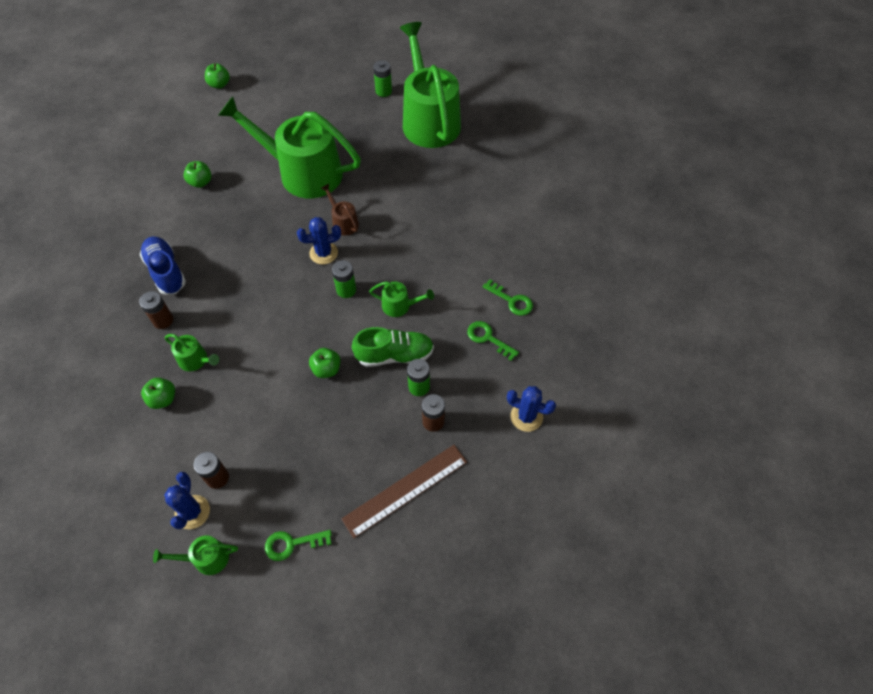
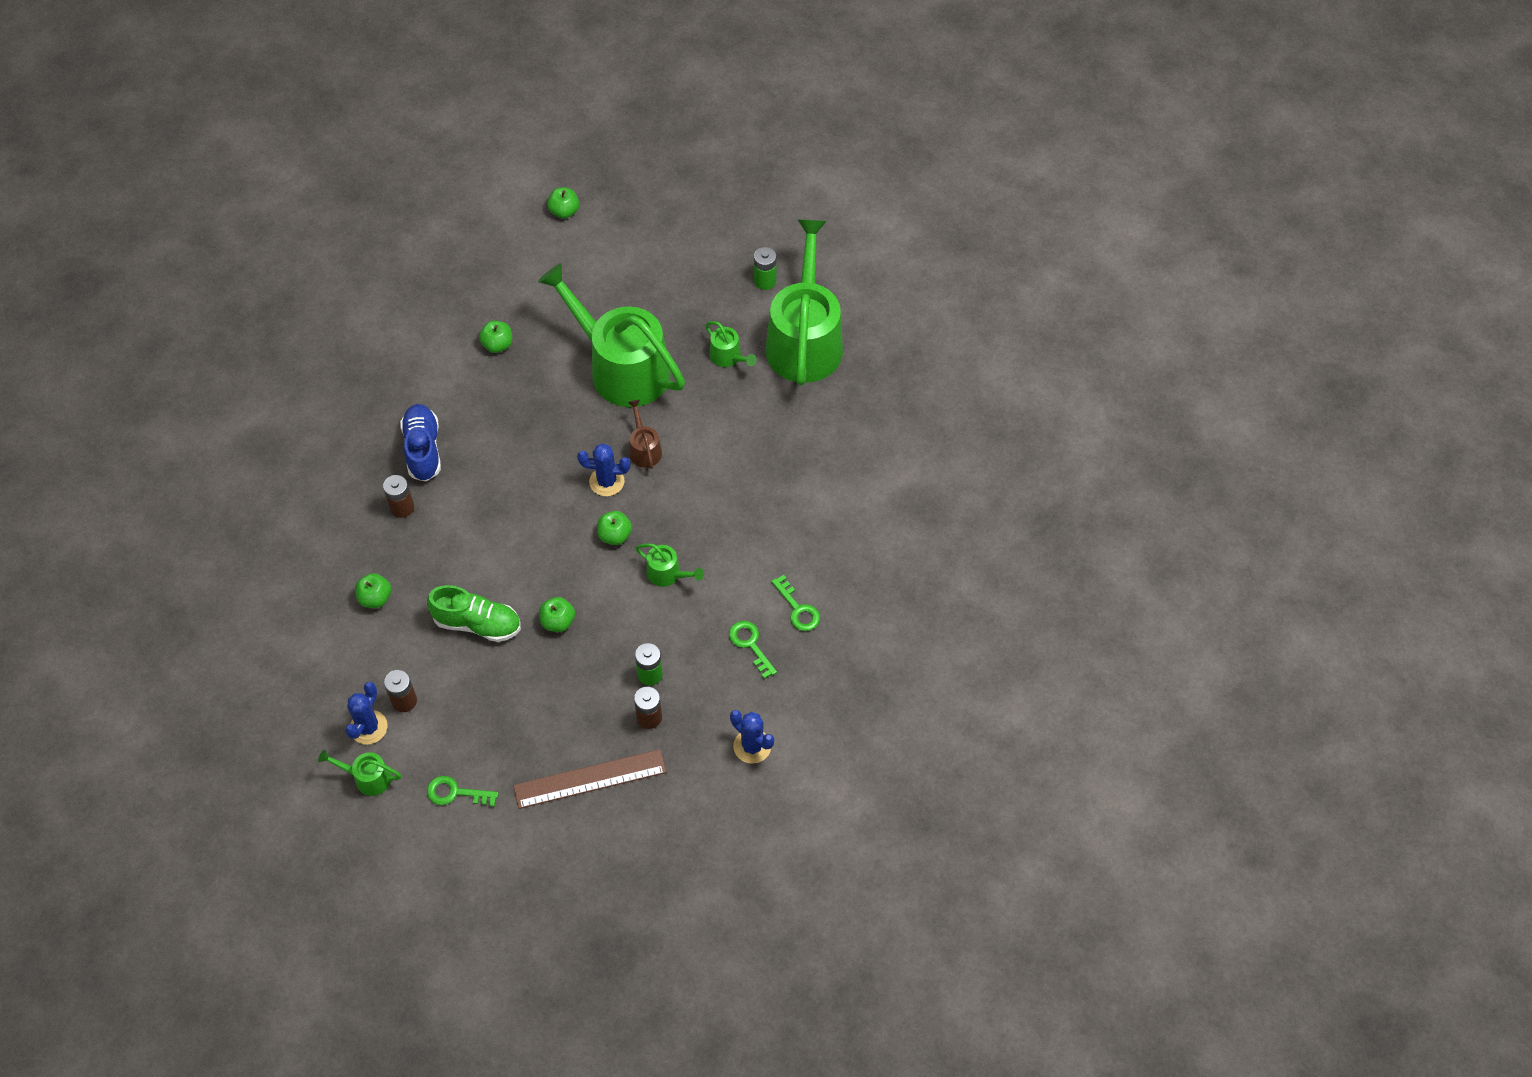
camera: 20 degrees right, 0 degrees up
(196, 360) = (422, 565): green watering can -> green watering can (728, 357)
(346, 290) = (615, 535): green battery -> green apple
(394, 355) = (638, 630): green shoe -> green shoe (477, 623)

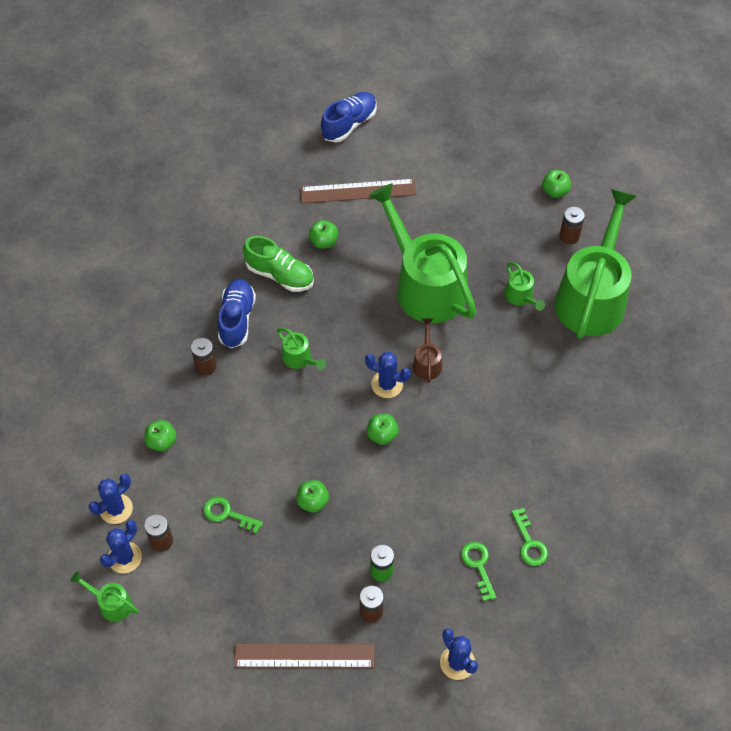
camera: 15 degrees right, 0 degrees up
(344, 680) = (116, 509): none -> blue cactus
(455, 793) = (183, 638): green key -> green key (227, 514)
(477, 623) = (242, 486): green shoe -> green shoe (280, 275)
(492, 209) = (349, 124): none -> blue shoe
(521, 282) = (358, 191): none -> brown ruler
(564, 211) = (409, 138): green apple -> green apple (555, 191)
(667, 574) = (420, 481): green watering can -> green watering can (299, 359)
(765, 281) = (569, 236): green battery -> brown battery

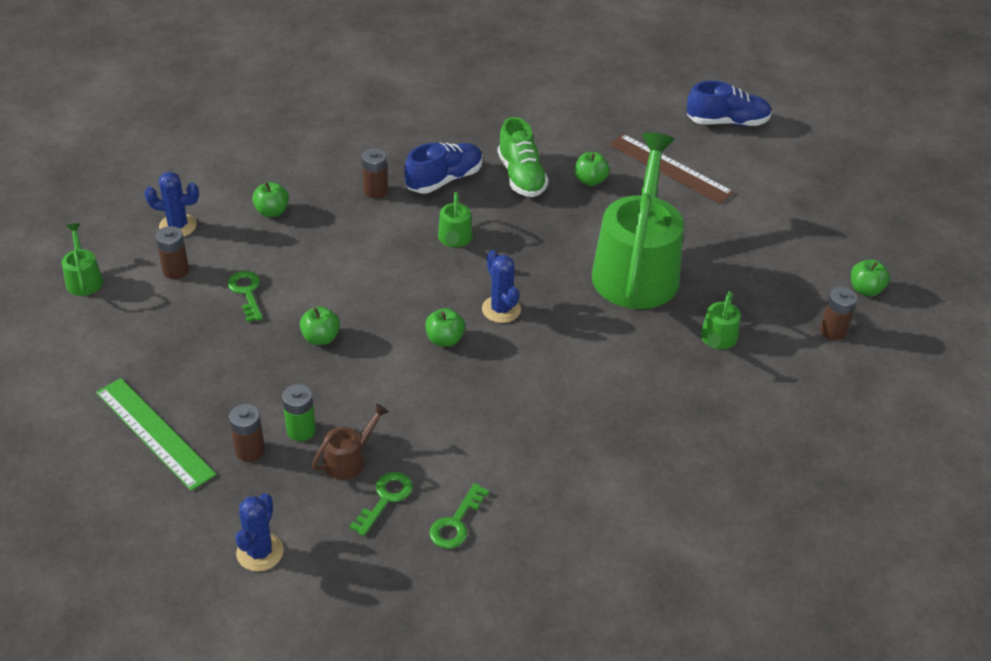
camera: 45 degrees right, 15 degrees down
(124, 557) = (136, 259): blue cactus -> none
(304, 655) = (155, 432): brown ruler -> green ruler
(427, 363) = (558, 321): brown watering can -> brown watering can (349, 459)
(592, 297) = (792, 391): green watering can -> none

